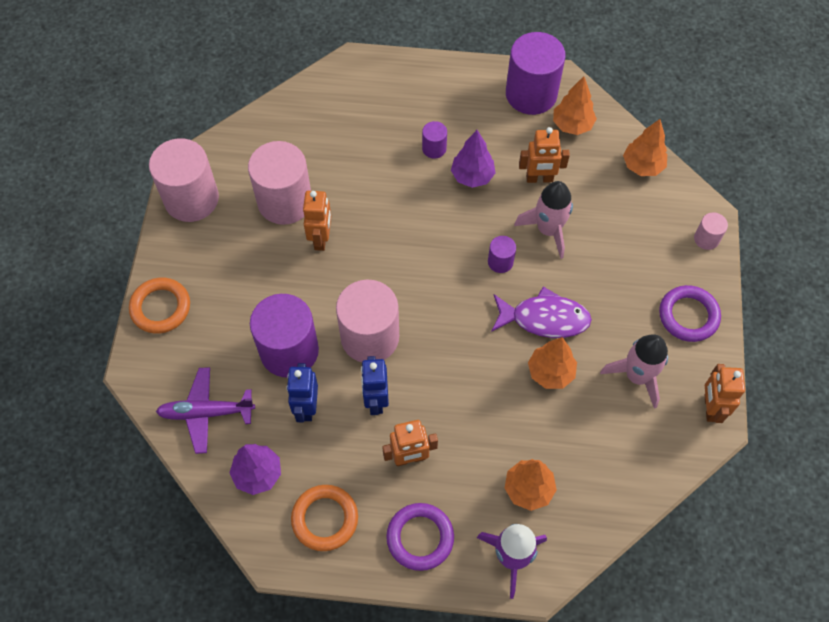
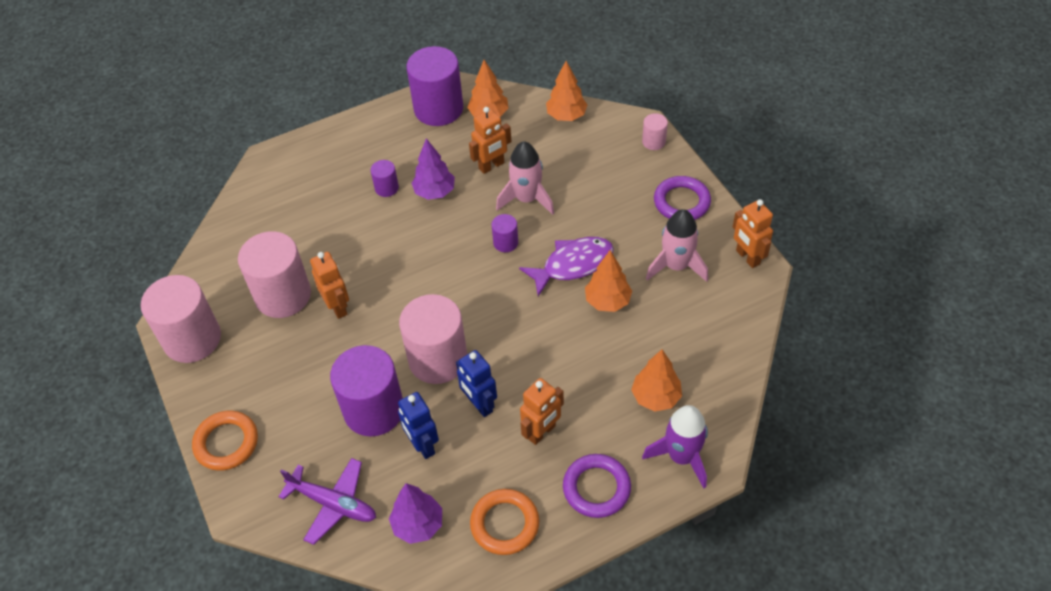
camera: 30 degrees left, 10 degrees down
(206, 412) = (333, 504): purple plane -> purple plane turned 120 degrees counterclockwise

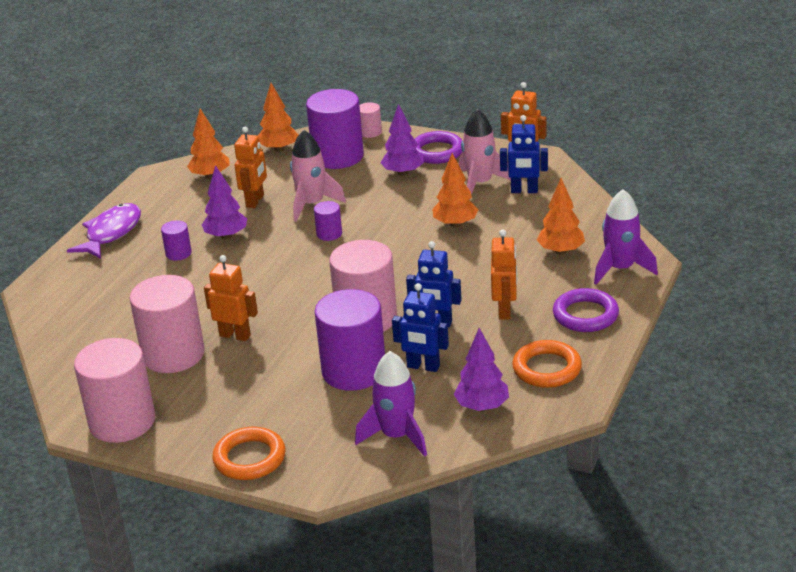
camera: 40 degrees left, 20 degrees down
(333, 504) = (396, 436): purple plane -> purple rocket
(438, 109) = (159, 192): purple cylinder -> purple cylinder (338, 156)
(573, 265) = (401, 219): purple fish -> purple fish (111, 233)
(629, 210) = (403, 173): none -> purple tree
(702, 301) = (524, 191): none -> blue robot

